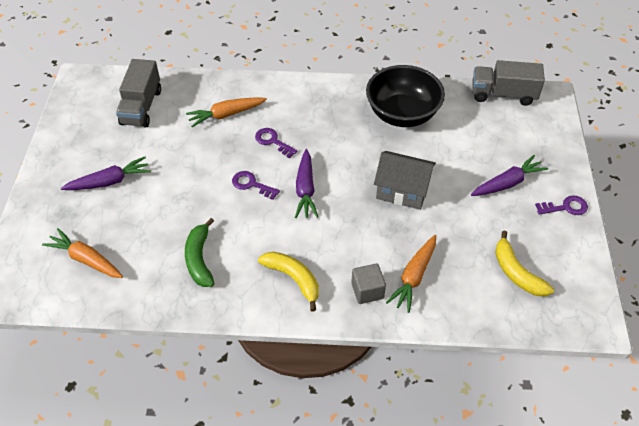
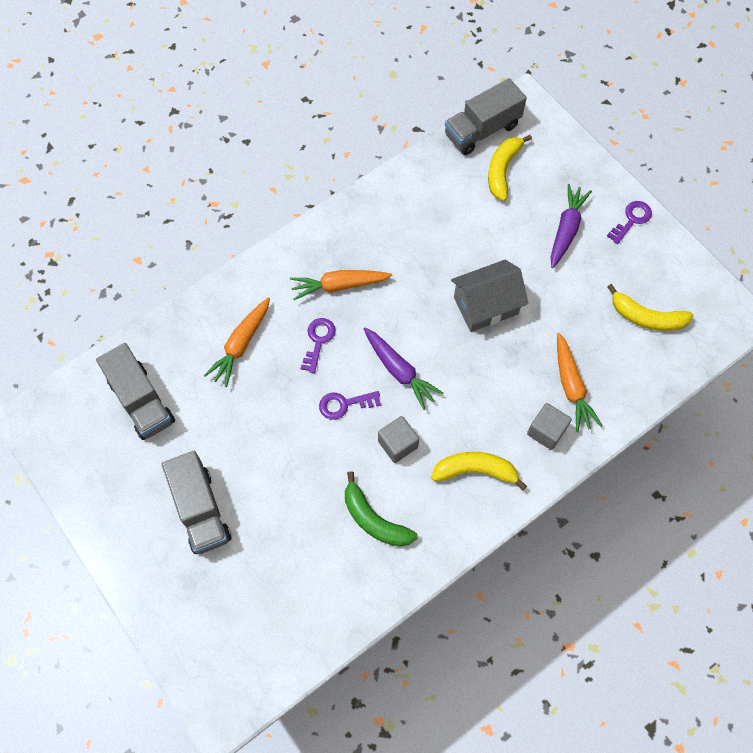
camera: 40 degrees left, 15 degrees up
(86, 259) = (268, 608): orange carrot -> orange carrot (339, 286)
(109, 181) = (200, 510): purple carrot -> grey truck
(260, 228) = (398, 444): none -> grey cube
(273, 141) = (318, 341): purple key -> purple key turned 105 degrees clockwise
(402, 114) = (411, 219): black bowl -> none
(495, 124) = (502, 170): none -> yellow banana

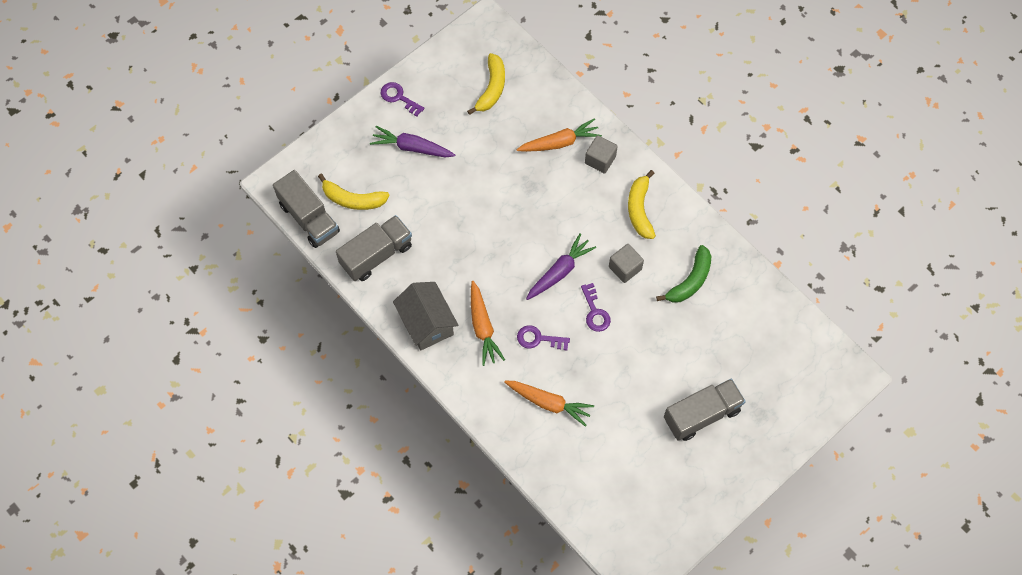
camera: 95 degrees left, 0 degrees up
(141, 401) = (612, 480): grey truck -> grey truck (376, 255)
(486, 306) = (492, 208): grey house -> grey house (427, 323)

